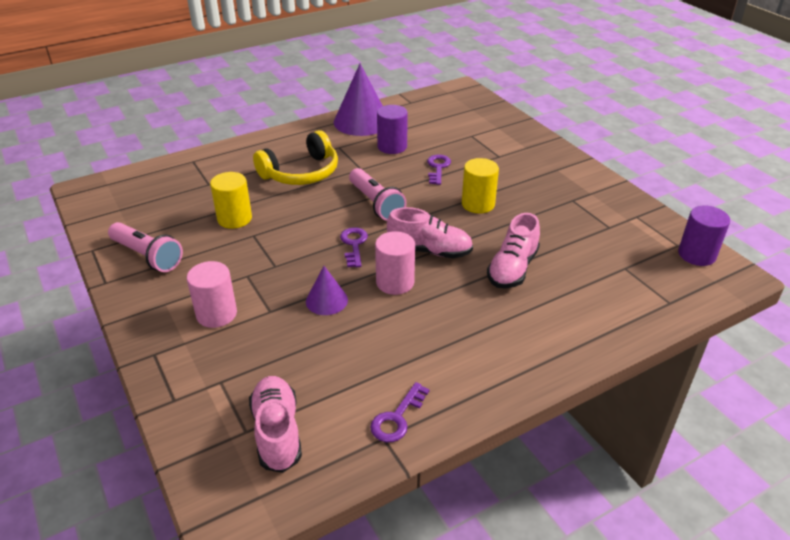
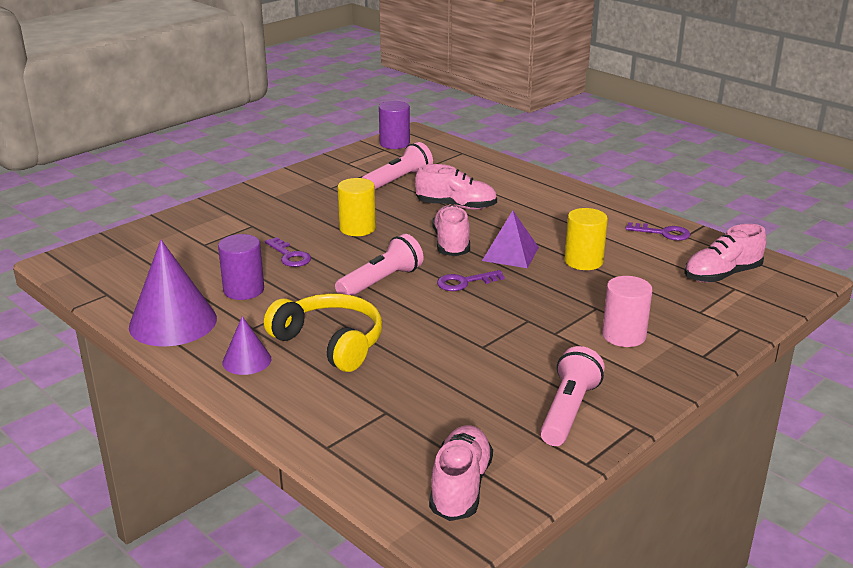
camera: 105 degrees left, 10 degrees down
(118, 198) = (460, 487): none -> pink shoe
(234, 219) = (457, 367): yellow cylinder -> yellow cylinder (583, 261)
(326, 300) = (559, 282): purple cone -> purple cone (247, 360)
(395, 282) = (510, 254): pink cylinder -> purple pyramid
(438, 168) = (289, 256): purple key -> purple key turned 120 degrees counterclockwise
(584, 241) = (398, 181): none -> pink flashlight

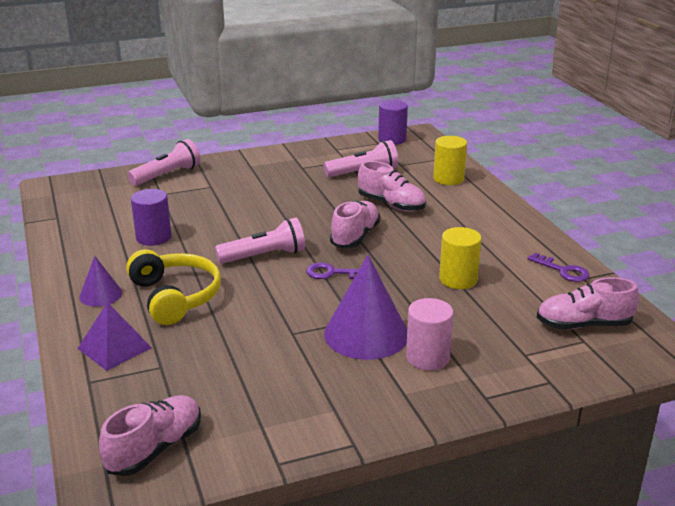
camera: 25 degrees right, 0 degrees up
(173, 322) = (79, 250): purple cone -> purple cone (366, 334)
(289, 256) = (214, 217): purple key -> none
(357, 228) = (290, 206): yellow cylinder -> yellow cylinder (448, 179)
(510, 254) = (397, 257): purple pyramid -> purple pyramid (114, 348)
(569, 411) = (309, 411): pink flashlight -> pink flashlight (167, 175)

